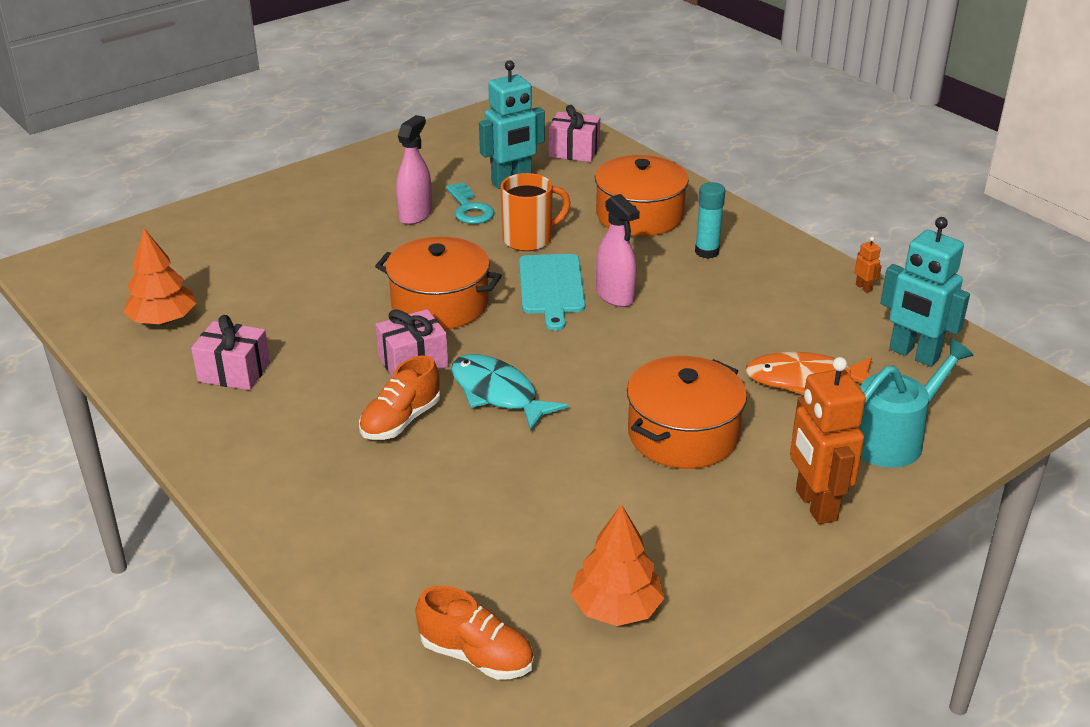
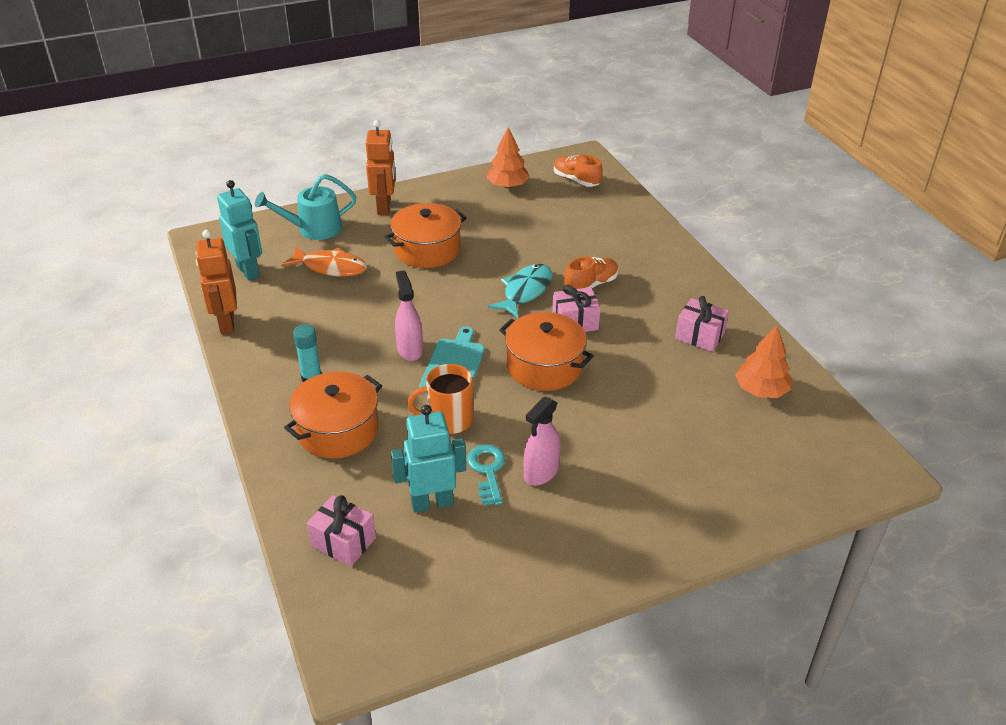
camera: 165 degrees left, 5 degrees up
(498, 393) = (525, 291): turquoise fish -> turquoise fish turned 120 degrees counterclockwise
(863, 288) = (226, 323): orange robot -> orange robot, size x2.47

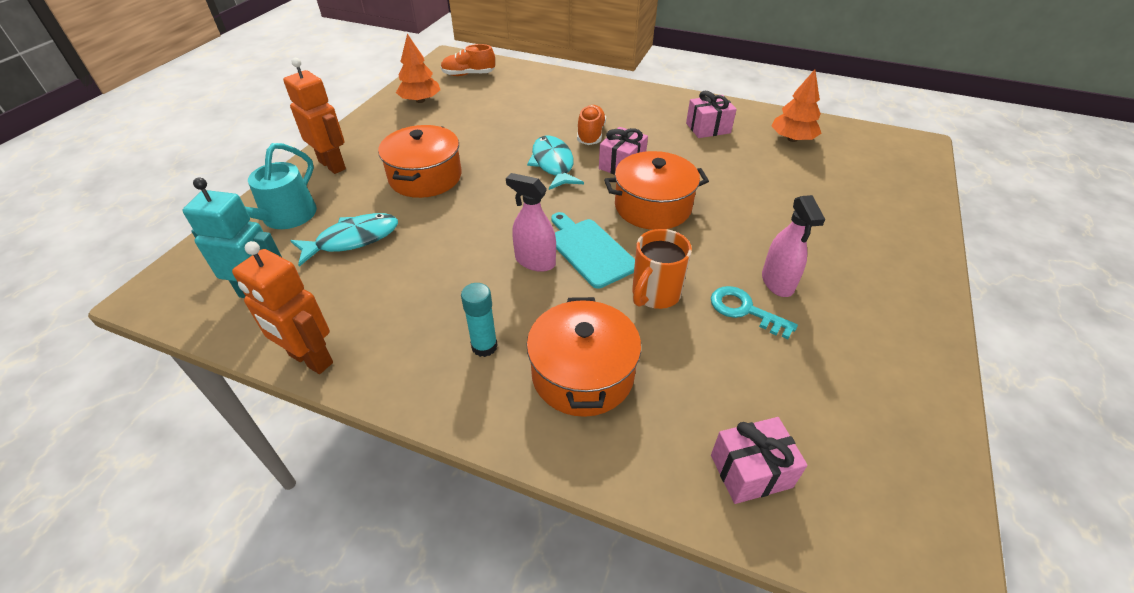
camera: 45 degrees left, 5 degrees up
(330, 267) = (353, 239): orange fish -> turquoise fish
(432, 503) = (753, 370): turquoise robot -> none

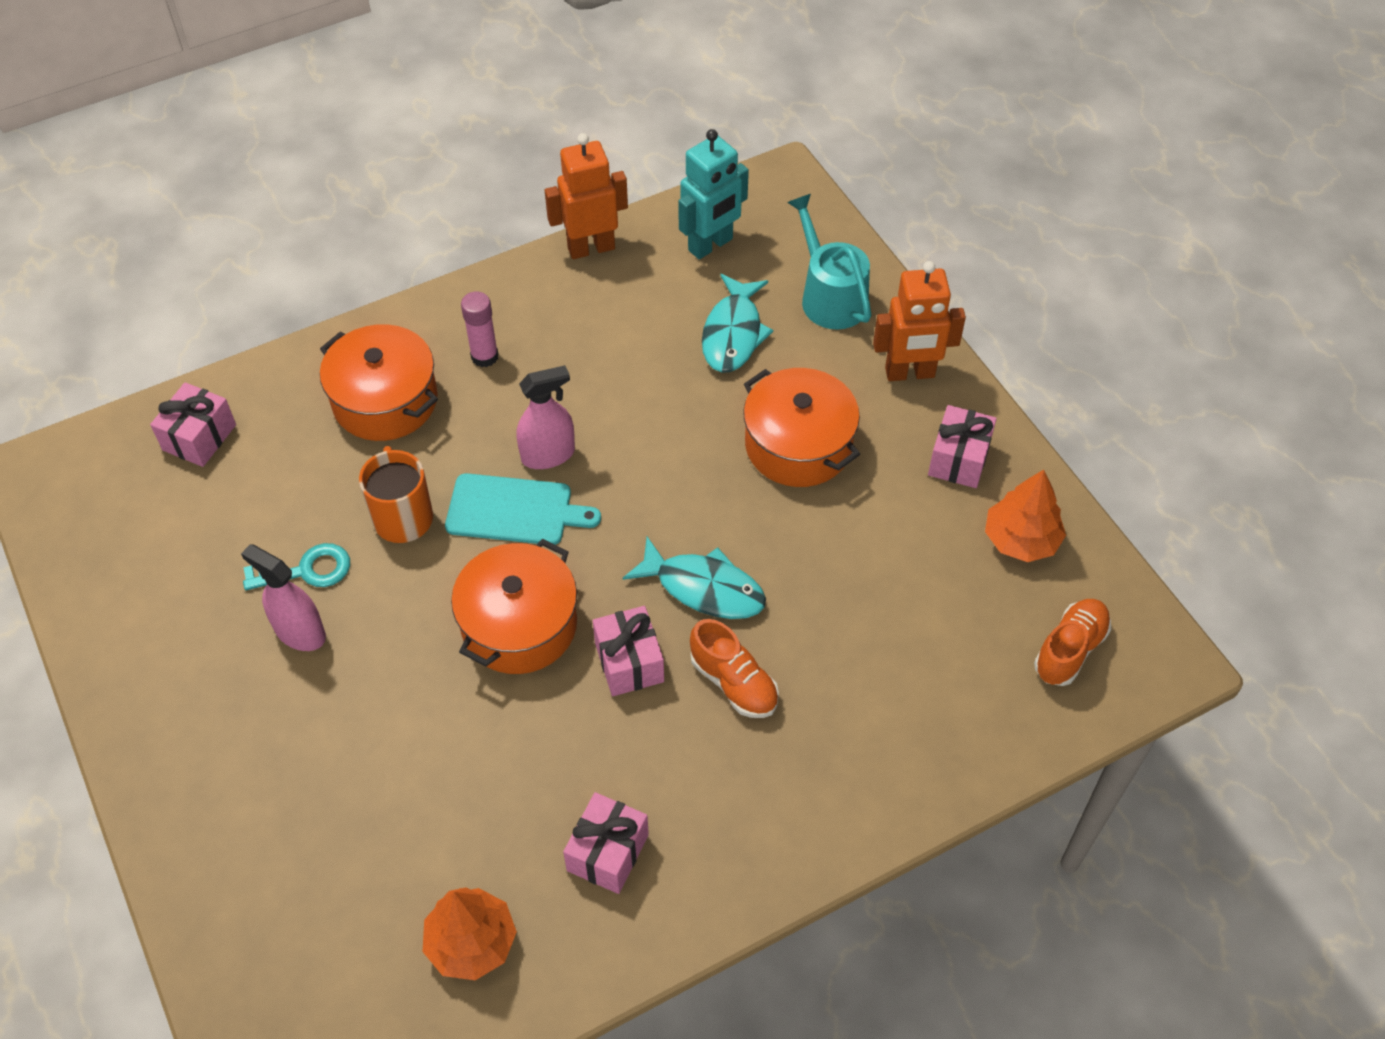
camera: 130 degrees right, 10 degrees up
(385, 130) = (959, 459): none -> pink gift
(484, 346) = (484, 356): turquoise glue stick -> pink glue stick

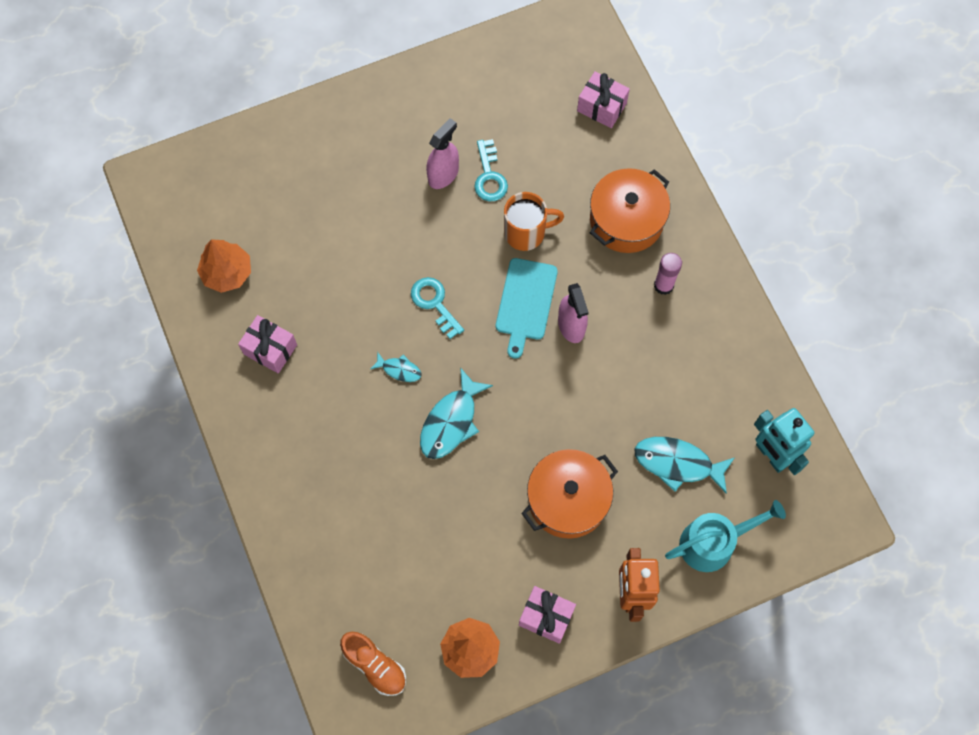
camera: 95 degrees right, 15 degrees up
(519, 625) = (434, 303): orange pot -> turquoise key
(591, 248) = (770, 364): orange robot -> none
(629, 662) = (399, 370): pink gift -> turquoise fish
(734, 682) = (376, 434): orange shoe -> none

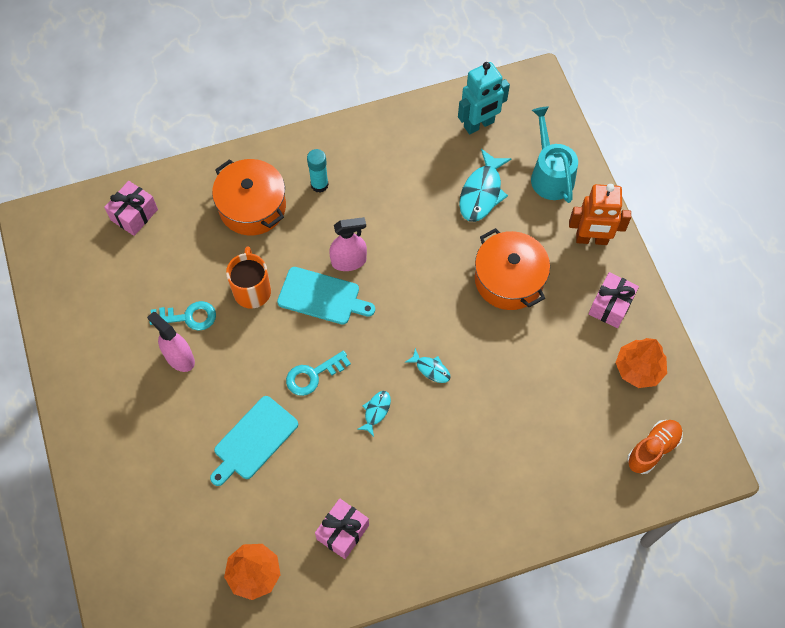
camera: 85 degrees left, 5 degrees down
(360, 255) = (253, 440): none -> turquoise cutting board
(451, 421) = (431, 369): turquoise fish -> turquoise fish, size x0.53
(663, 285) = (319, 185): pink glue stick -> turquoise glue stick

